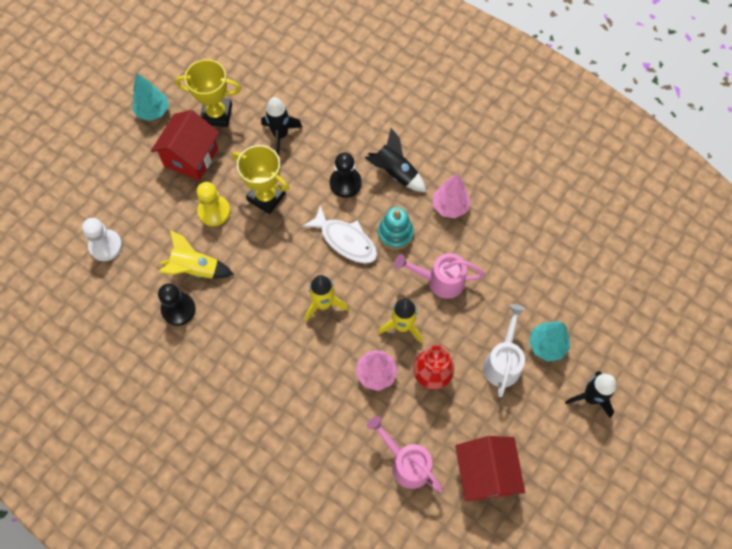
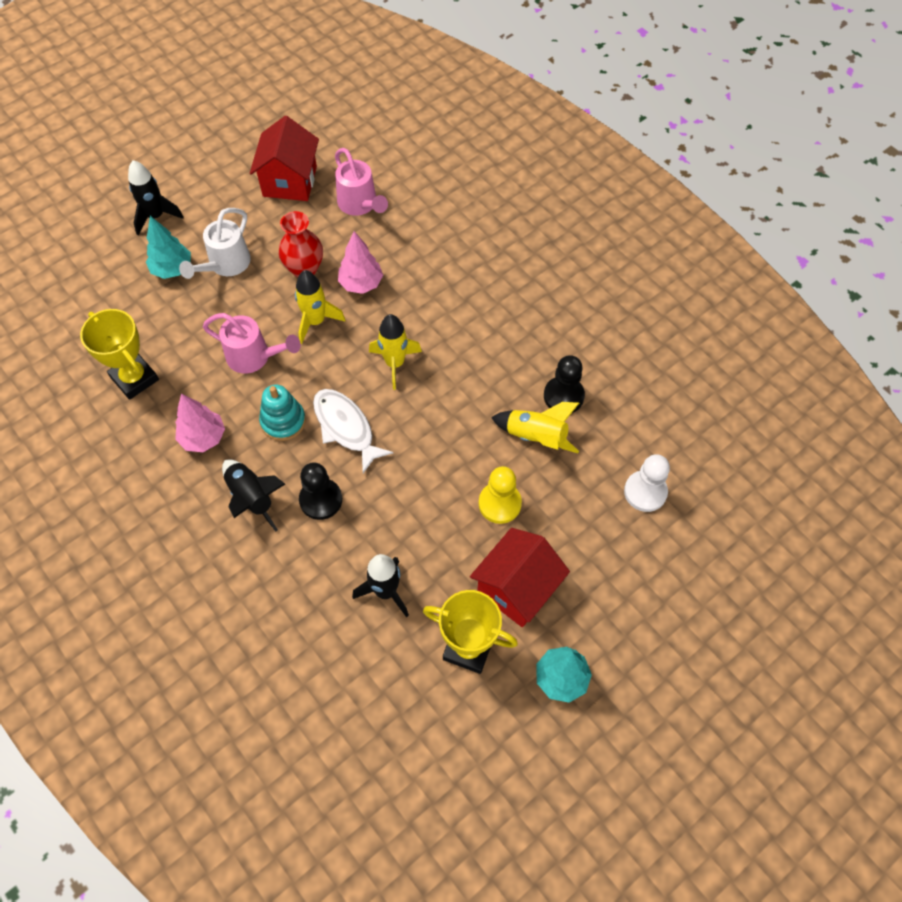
camera: 165 degrees left, 5 degrees down
(266, 197) = (428, 506): yellow trophy -> yellow trophy (134, 378)

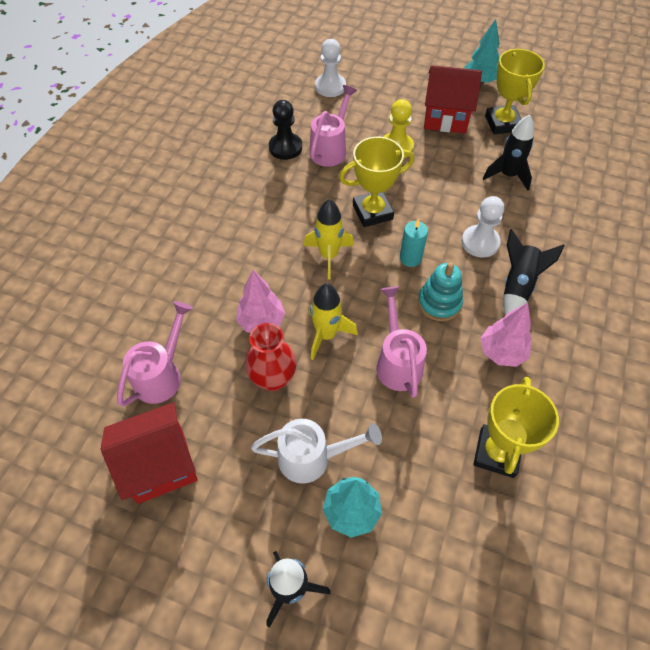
camera: 120 degrees left, 5 degrees down
(321, 500) = (480, 242): black pawn -> white pawn
(346, 427) = (410, 258): white fish -> turquoise candle
(422, 427) = (372, 212): none -> yellow trophy
(536, 437) = (330, 149): yellow rocket -> pink watering can

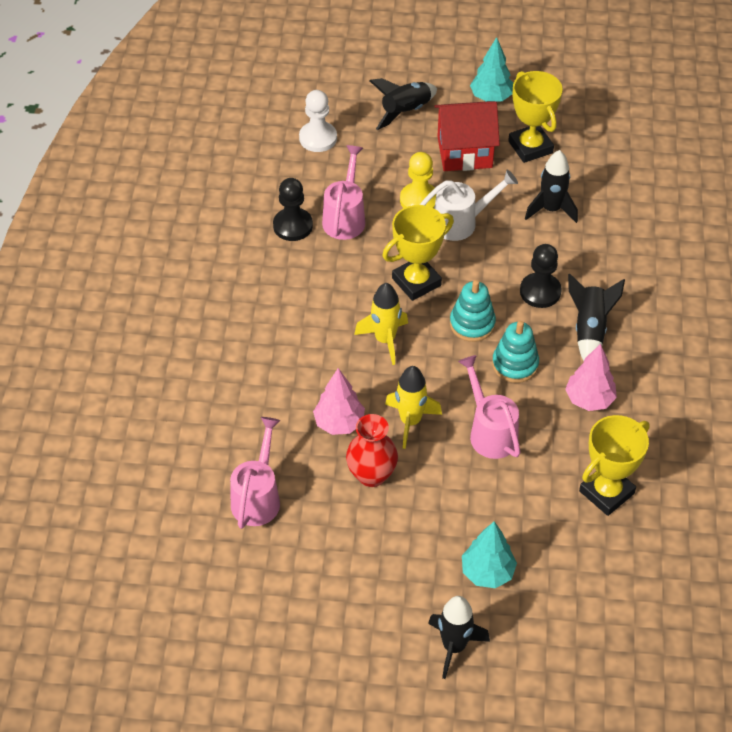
camera: 15 degrees left, 5 degrees down
(160, 465) = (292, 577): red house -> none
(312, 458) = (435, 537): white watering can -> white watering can (461, 222)
(406, 80) = (405, 111): none -> black rocket
(410, 258) = (472, 324): turquoise candle -> turquoise stacking toy
(480, 242) = (540, 292): white pawn -> black pawn
(496, 453) = (606, 492): yellow trophy -> yellow trophy turned 45 degrees clockwise

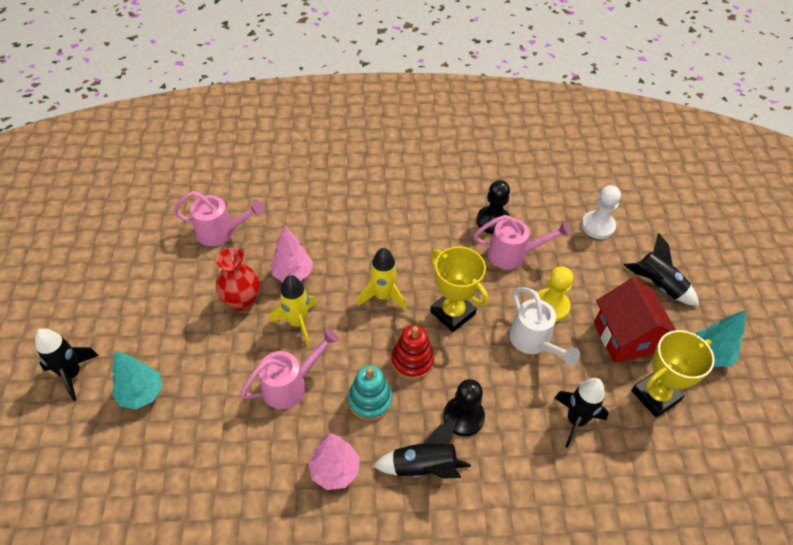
camera: 80 degrees right, 0 degrees up
(472, 324) = (412, 361): turquoise stacking toy -> red stacking toy
(606, 492) = (224, 492): yellow trophy -> none

